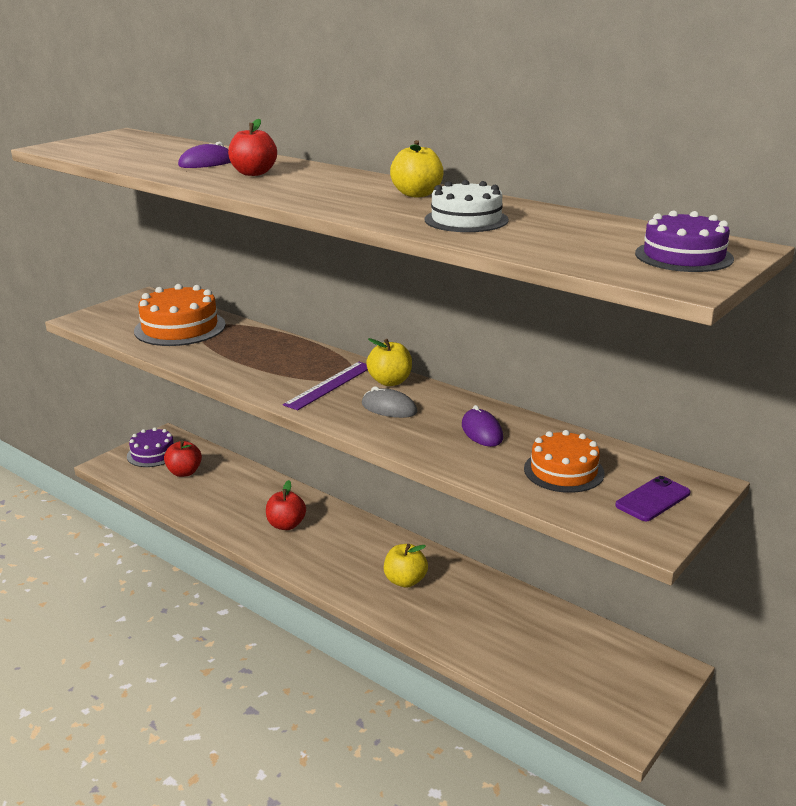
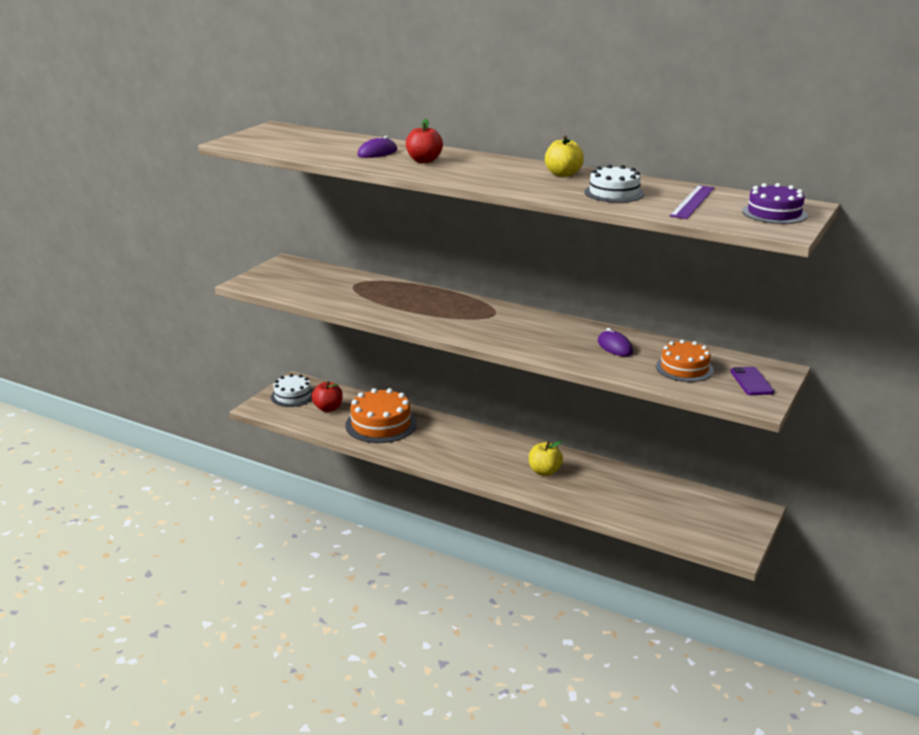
camera: 10 degrees left, 0 degrees up
(153, 454) = (293, 396): purple cake -> white cake
(180, 328) = (334, 285): orange cake -> orange cake (381, 424)
(286, 525) = (433, 440): red apple -> none
(330, 385) = (484, 322): purple ruler -> purple ruler (693, 202)
(389, 408) = (538, 335): grey mouse -> none
(390, 381) = (528, 316): yellow apple -> none
(653, 499) = (751, 382): purple phone -> purple phone turned 45 degrees counterclockwise

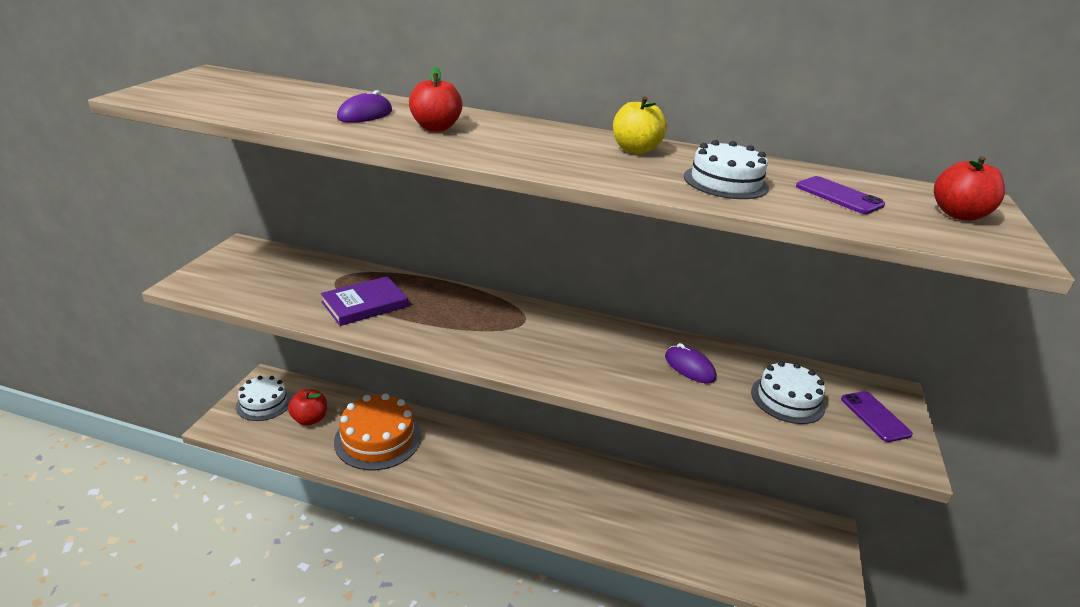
camera: 15 degrees left, 5 degrees up
(373, 300) = (365, 304): none -> purple book
(544, 471) = (584, 496): yellow apple -> none
(684, 368) = (787, 399): orange cake -> white cake
(693, 202) = (838, 196): purple ruler -> purple phone
(774, 213) = (958, 215): purple cake -> red apple

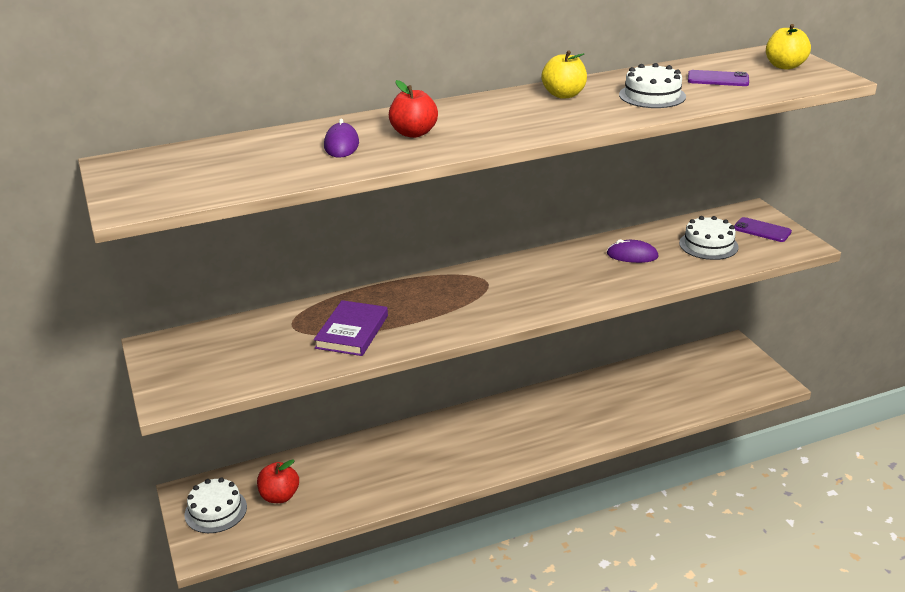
camera: 35 degrees left, 0 degrees up
(378, 439) = (361, 474): orange cake -> none
(958, 215) = (784, 66): red apple -> yellow apple

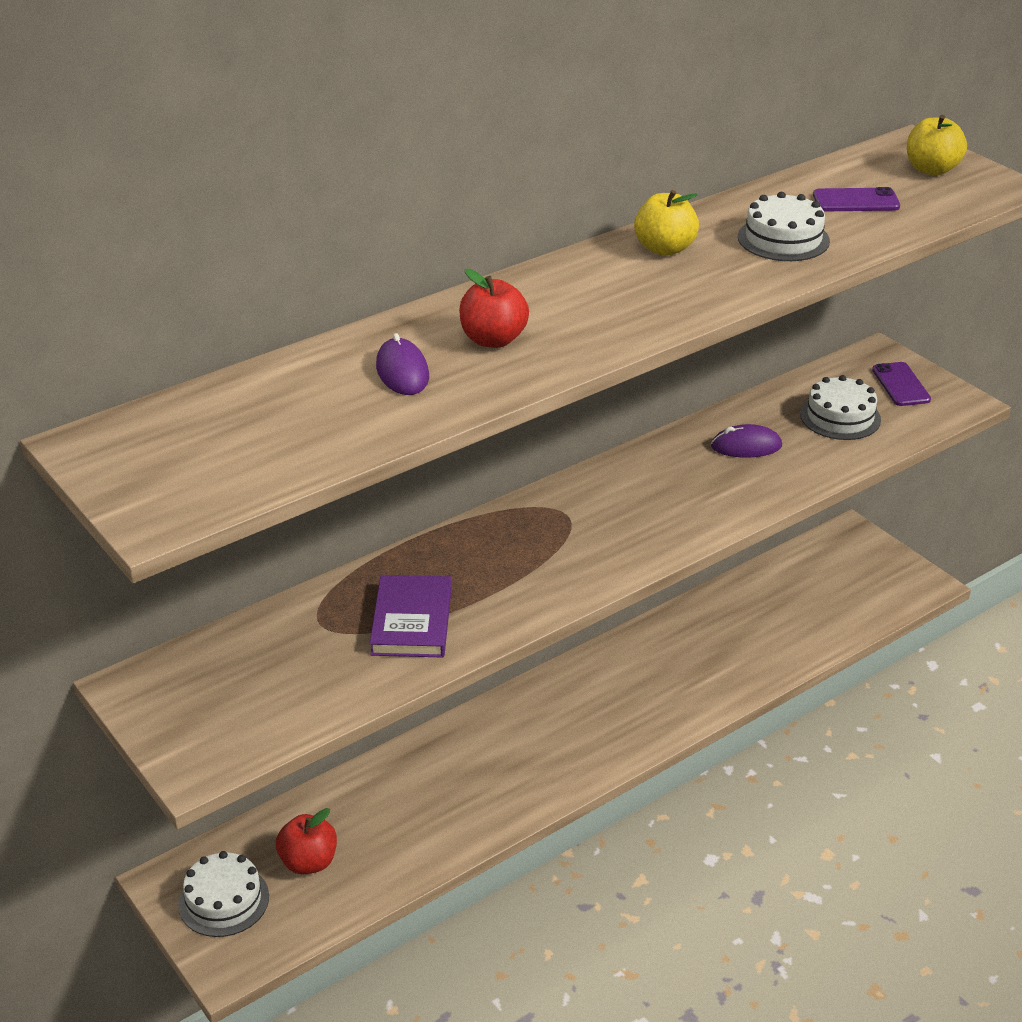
camera: 15 degrees left, 5 degrees up
(762, 230) = (901, 385): purple phone -> purple phone turned 60 degrees clockwise

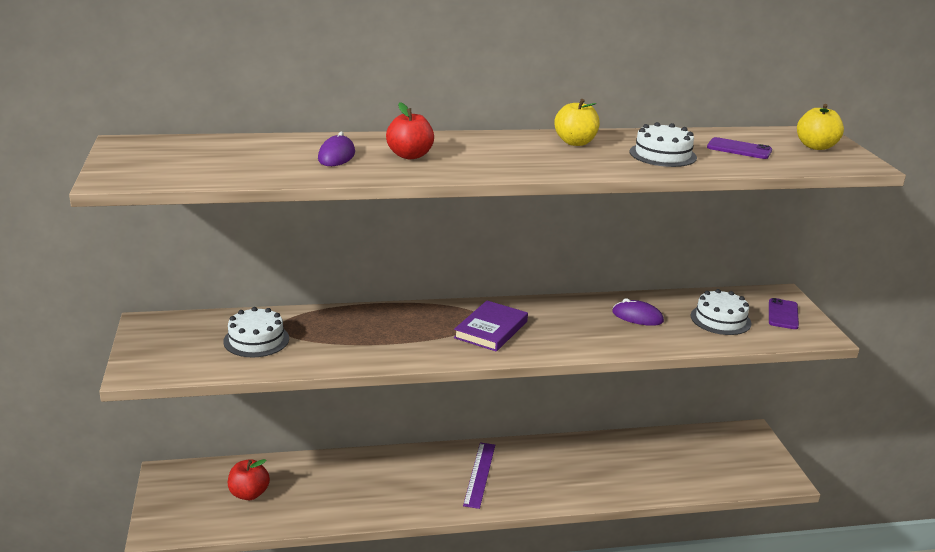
camera: 25 degrees right, 10 degrees down
(223, 900) = (185, 495): white cake -> white cake (256, 340)
(412, 621) = (332, 342): purple book -> purple book (491, 329)
(580, 715) = (480, 474): none -> purple ruler

